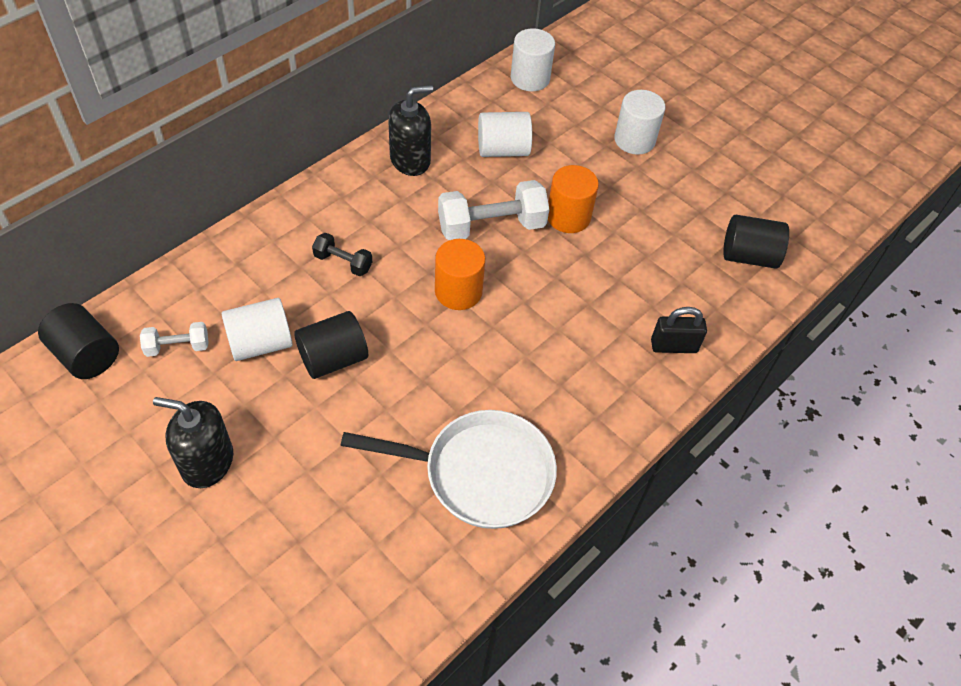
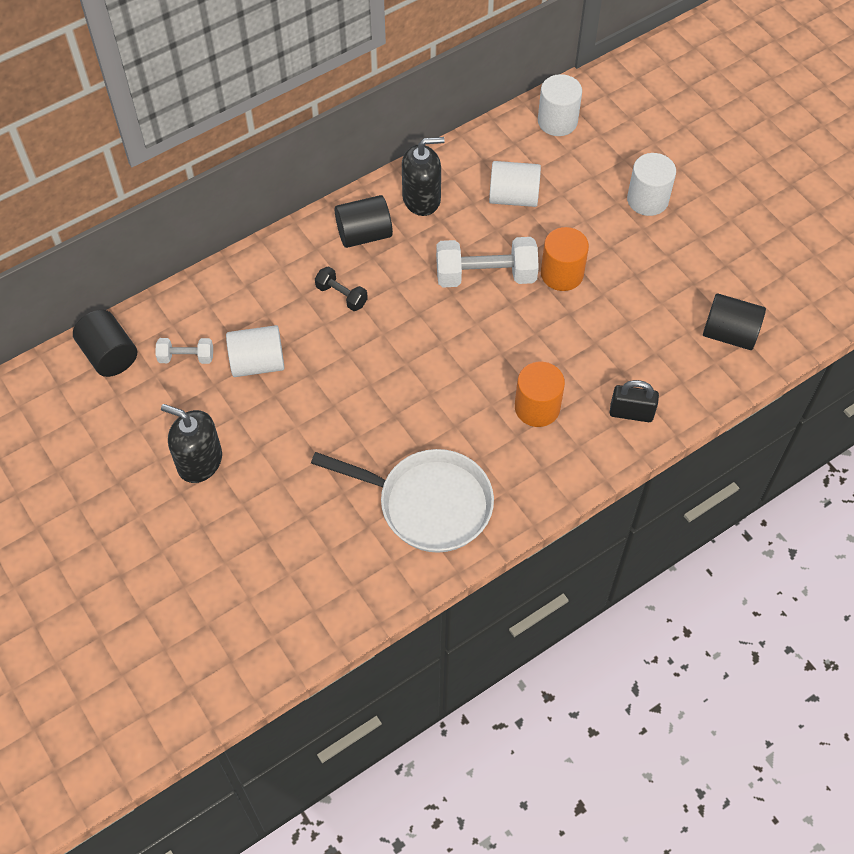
camera: 15 degrees right, 5 degrees up
(333, 358) = (318, 385): black cylinder -> black cylinder (364, 234)
(458, 291) = (442, 336): orange cylinder -> orange cylinder (537, 407)

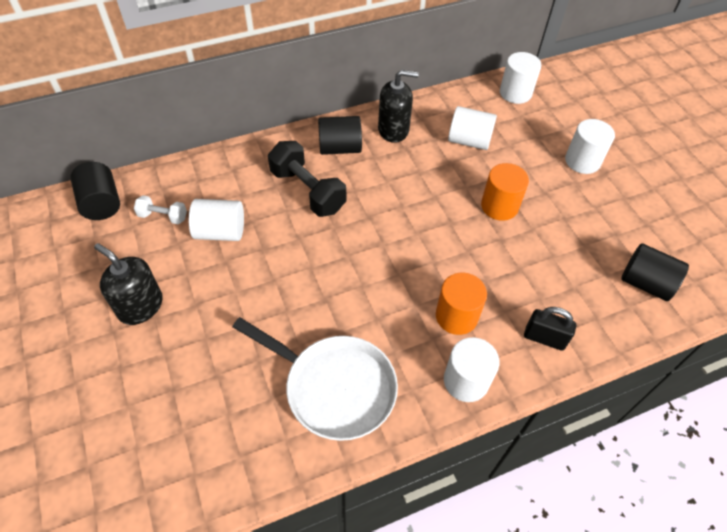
camera: 10 degrees right, 5 degrees down
(341, 295) = (308, 191): black dumbbell -> black dumbbell, size x1.89
(485, 275) = (433, 196): white dumbbell -> none
(558, 471) = (466, 381): none -> white cylinder

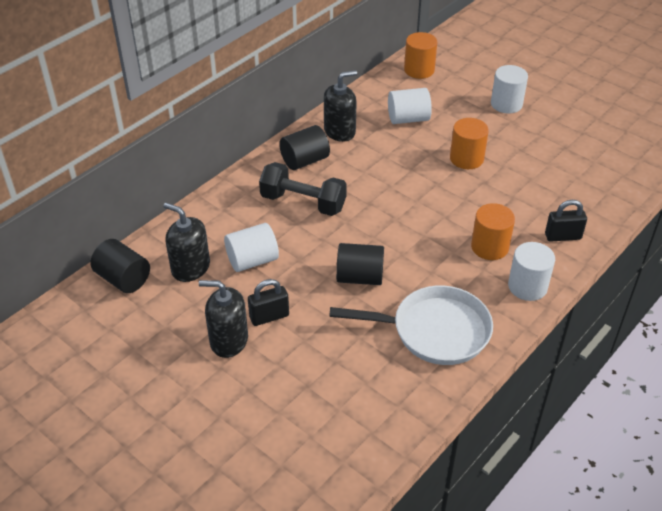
camera: 25 degrees left, 10 degrees down
(163, 216) = (190, 268): white dumbbell -> black soap dispenser
(193, 297) = (269, 316): none -> black padlock
(515, 93) = (419, 70): white cylinder -> orange cylinder
(645, 283) = (607, 173): black cylinder -> black cylinder (359, 277)

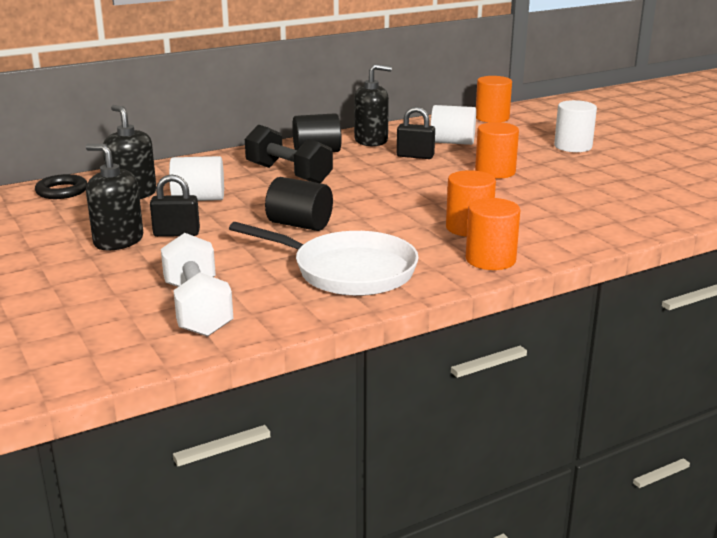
camera: 20 degrees right, 20 degrees down
(123, 279) = (62, 191): black cylinder -> black ring
(354, 412) = (197, 309): none -> white dumbbell
(527, 286) = (490, 260): white cylinder -> orange cylinder
(563, 236) = (566, 234): black padlock -> black padlock (415, 156)

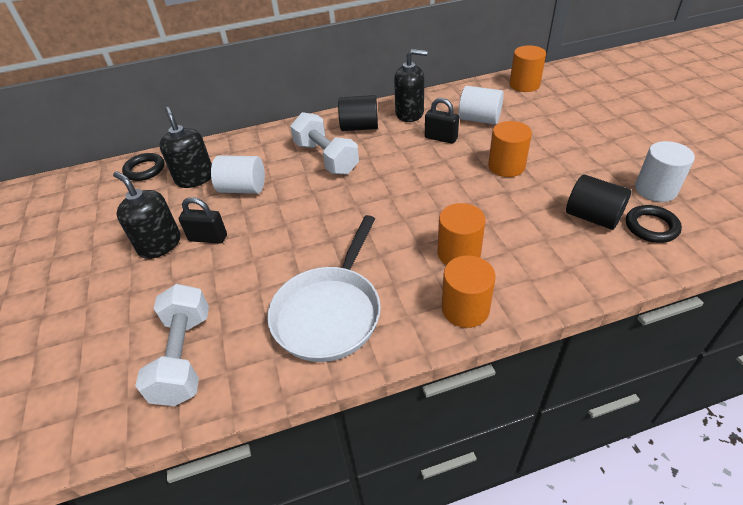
camera: 15 degrees right, 20 degrees up
(288, 174) = (326, 158): black dumbbell -> white dumbbell
(299, 225) = (311, 234): black cylinder -> black cylinder (592, 217)
(348, 271) = (329, 312): white pan -> white pan turned 75 degrees clockwise
(573, 146) = (589, 131): white cylinder -> white cylinder (655, 189)
(654, 202) = (651, 227): none -> black ring

